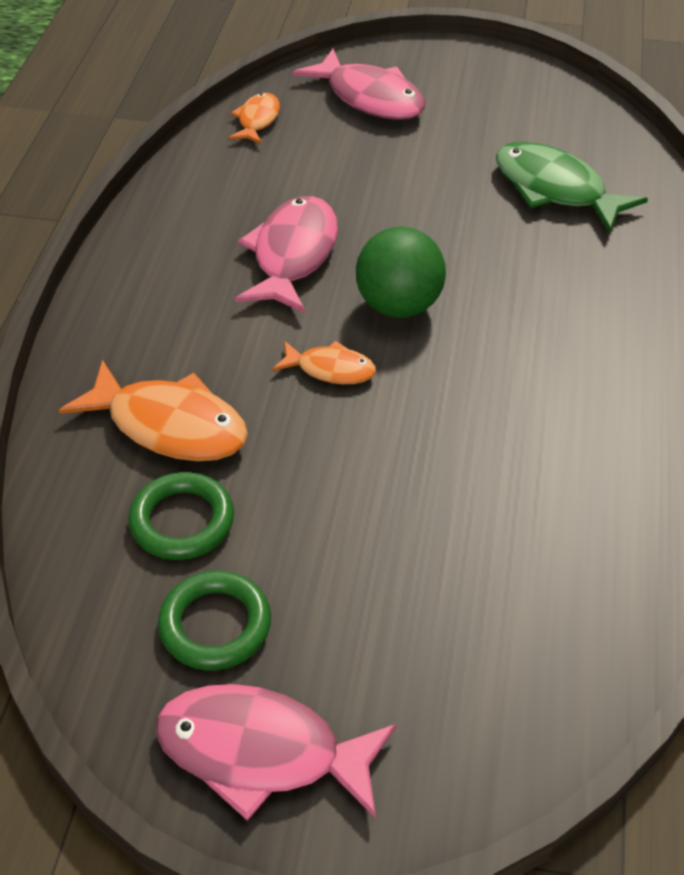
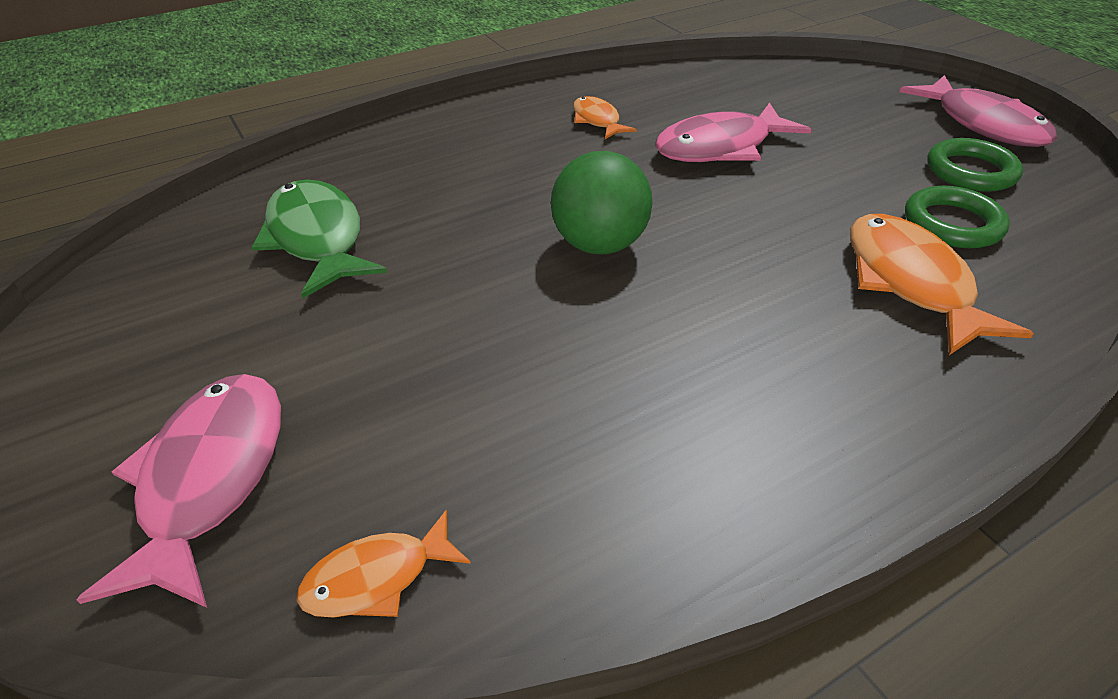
camera: 130 degrees left, 5 degrees down
(292, 255) = (621, 345): pink fish -> pink fish (720, 147)
(330, 369) = (721, 240): orange fish -> orange fish (597, 120)
(555, 189) = (317, 239): green fish -> green fish turned 150 degrees clockwise

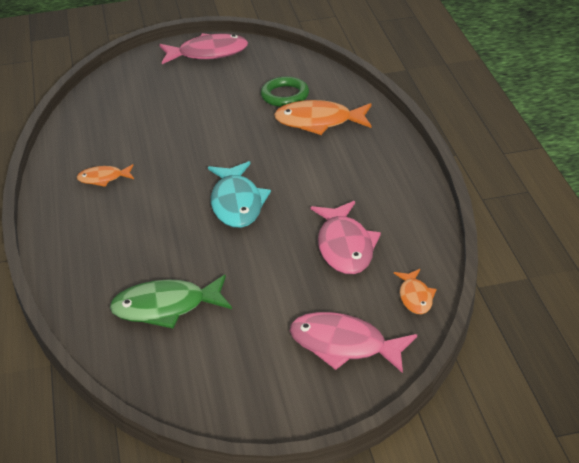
camera: 70 degrees left, 5 degrees down
(599, 245) = (237, 203): green ball -> turquoise fish
(720, 147) = (169, 141): pink fish -> pink fish (345, 247)
(970, 171) = (247, 74): green ring -> none

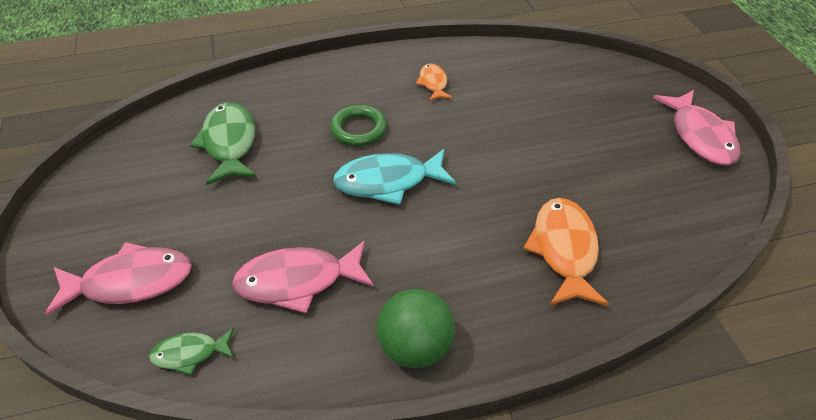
camera: 85 degrees right, 10 degrees up
(285, 95) = (621, 213): green ring -> green ring (358, 129)
(344, 346) = (130, 282): pink fish -> pink fish turned 60 degrees clockwise
(403, 188) = (415, 347): none -> green ball
(415, 297) = (190, 354): orange fish -> green fish

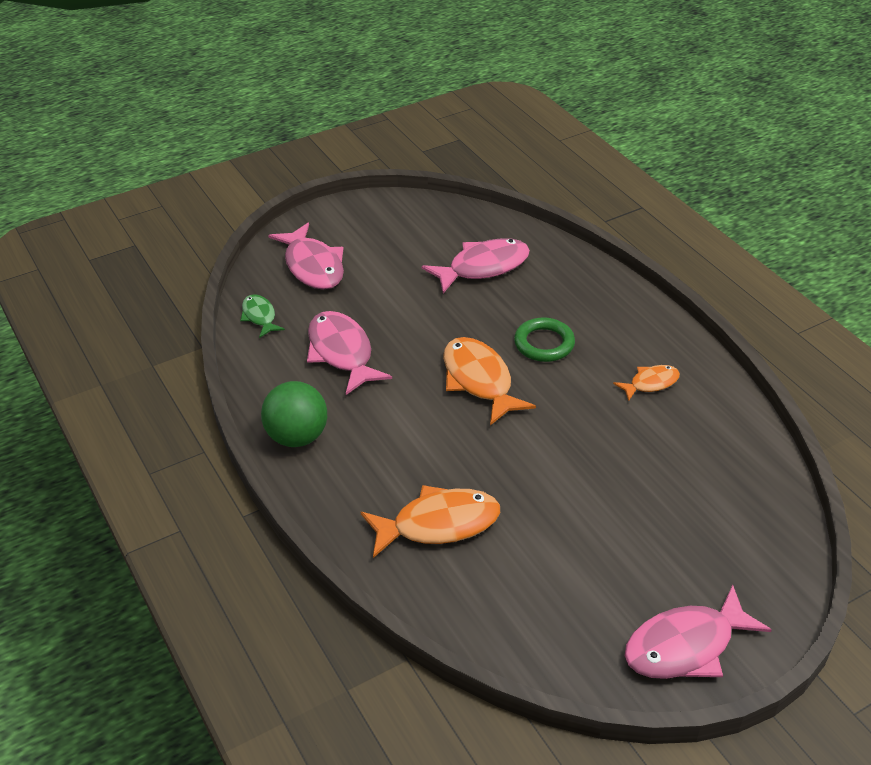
camera: 75 degrees right, 5 degrees down
(229, 143) = (483, 267): green fish -> pink fish
(388, 182) = (479, 381): turquoise fish -> orange fish

